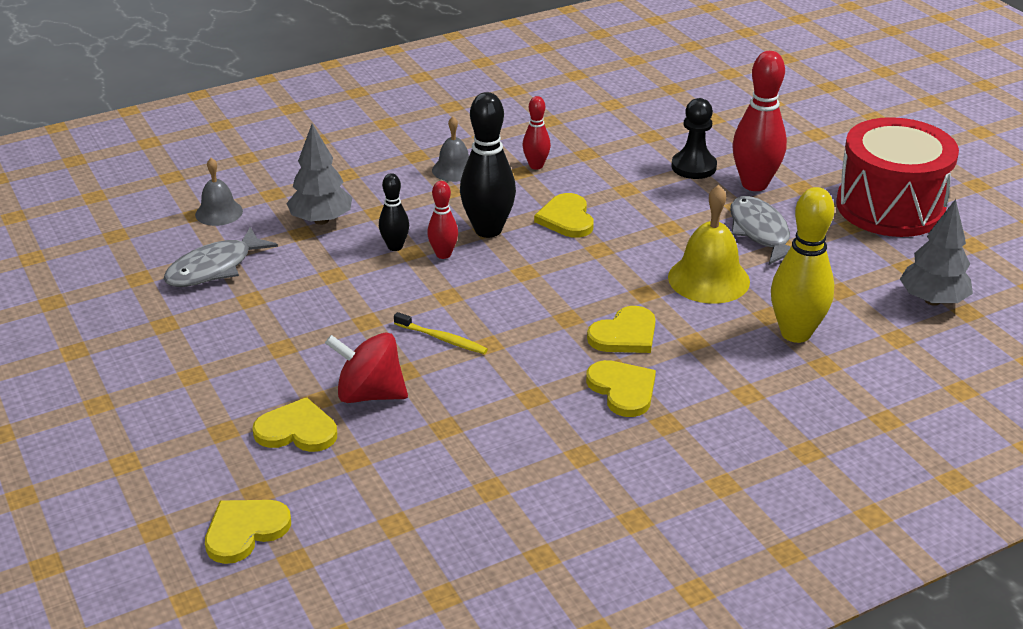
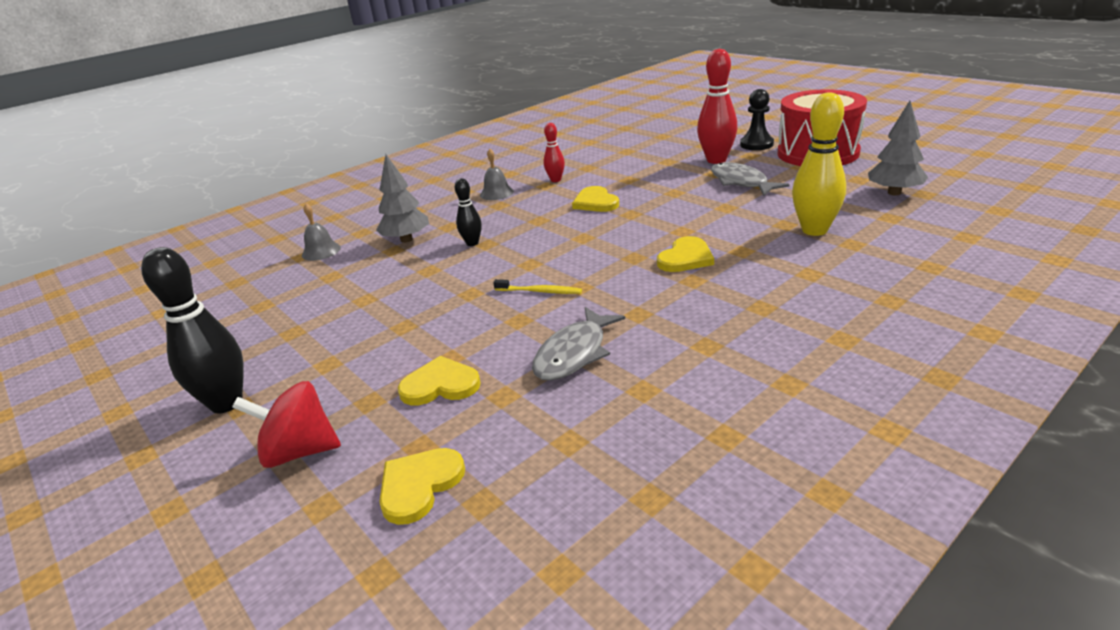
camera: 10 degrees left, 5 degrees down
(214, 268) = (327, 286): grey fish -> grey fish (574, 353)
(370, 394) = (496, 343): red spinning top -> red spinning top (300, 451)
(443, 254) = (513, 240): red bowling pin -> none
(488, 230) = (540, 220): black bowling pin -> black bowling pin (226, 403)
(622, 389) = (709, 292): yellow heart -> none
(693, 167) = (667, 160): black pawn -> black pawn (756, 144)
(708, 279) = (724, 213): yellow bell -> none

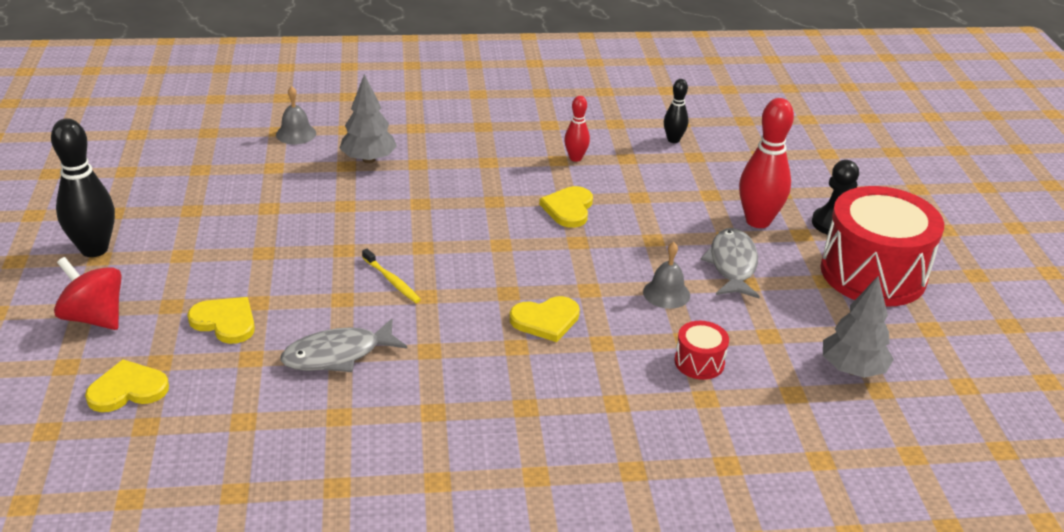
camera: 30 degrees right, 5 degrees up
(472, 243) = (410, 195): black bowling pin -> black bowling pin (673, 140)
(496, 193) = (505, 145): grey bell -> grey bell (666, 293)
(814, 230) = (699, 362): yellow bowling pin -> red drum

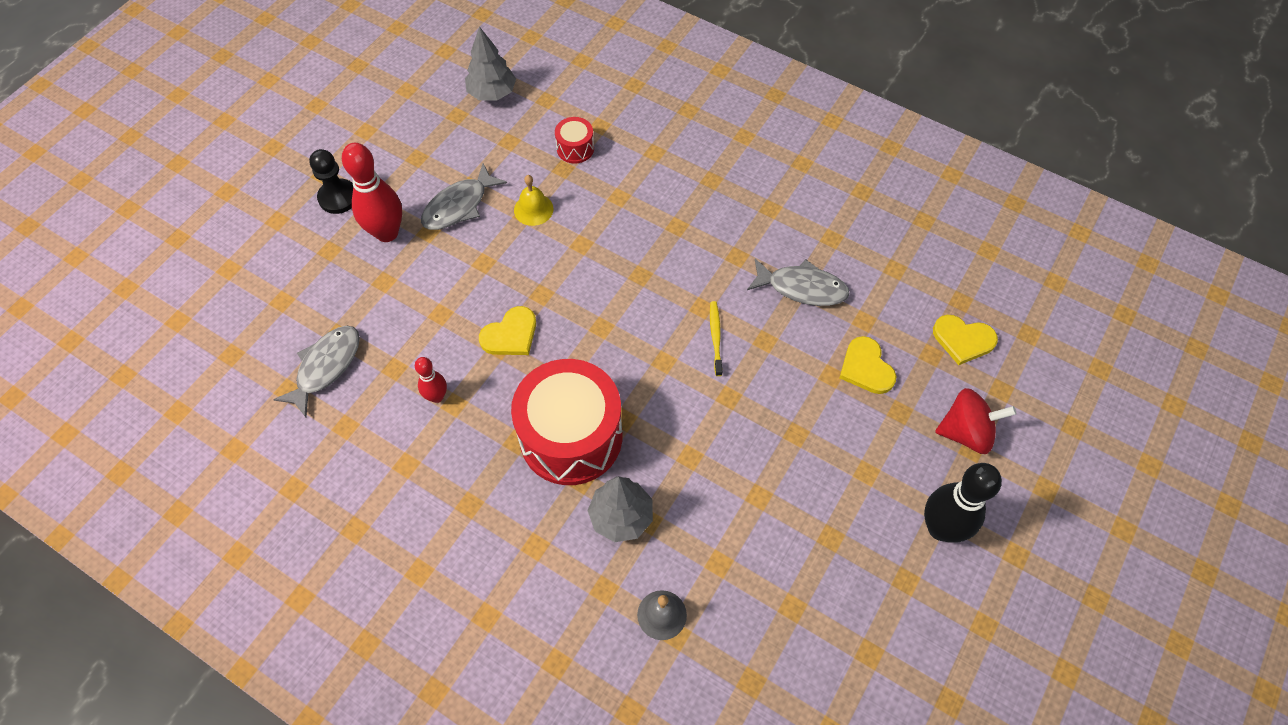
camera: 140 degrees left, 25 degrees up
(94, 318) = (966, 432): red spinning top -> red spinning top turned 75 degrees counterclockwise
(546, 320) = (638, 235): yellow heart -> none
(666, 293) = (533, 209): grey bell -> yellow bell
(673, 140) = (326, 367): black bowling pin -> grey fish
(873, 273) = (378, 144): red drum -> red drum (571, 436)

